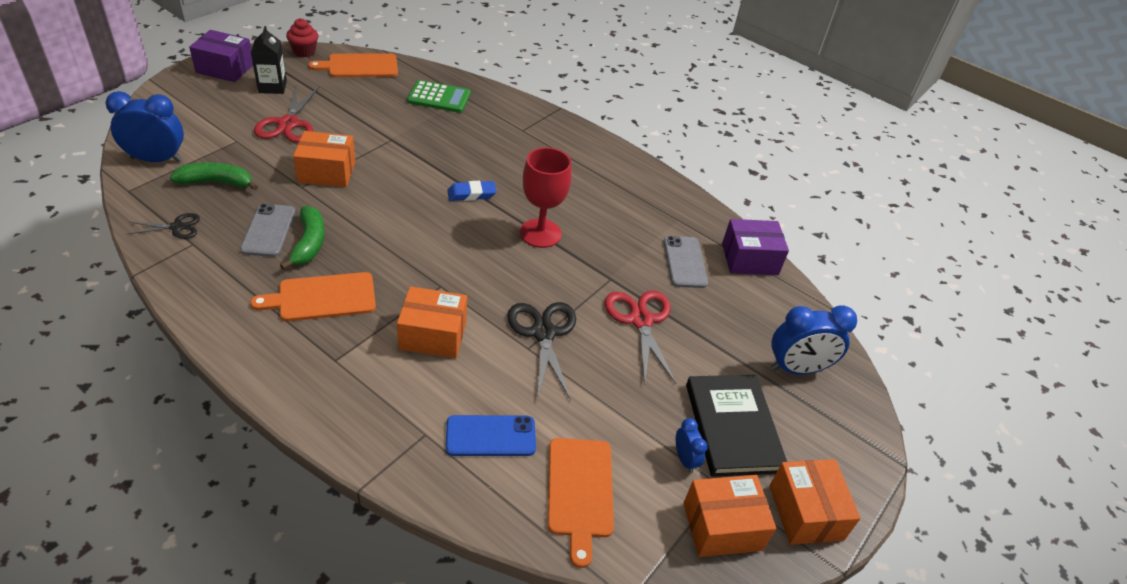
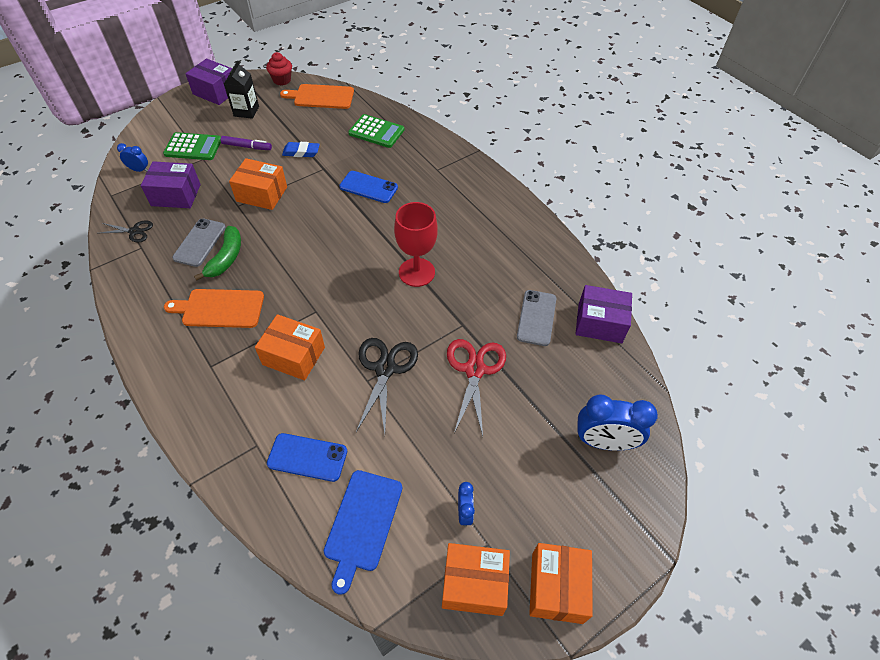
camera: 20 degrees right, 10 degrees up
(156, 159) = (139, 170): blue clock -> blue clock, size x0.51
(217, 182) = (176, 195): green banana -> purple box
(219, 129) = (193, 147): none -> green calculator
(288, 124) = (247, 147): red scissors -> purple marker
(452, 154) = (368, 187): none -> blue phone
(471, 194) = (371, 227): blue eraser -> blue eraser (301, 152)
(580, 492) = (362, 524): orange cutting board -> blue cutting board
(732, 427) = (519, 489): black book -> none

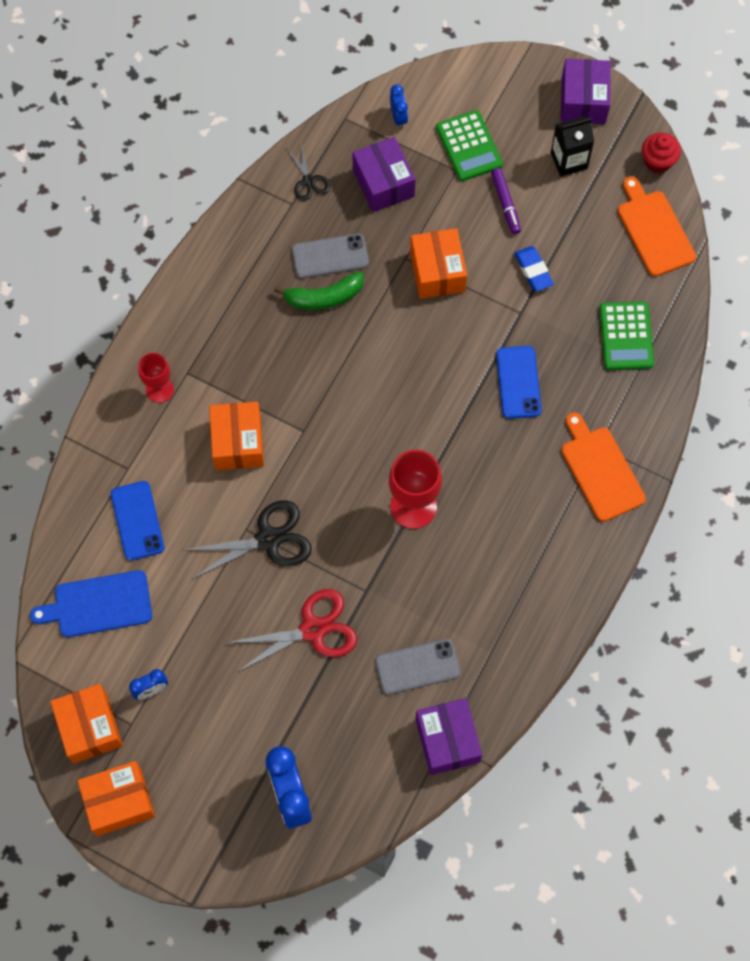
camera: 65 degrees right, 15 degrees up
(208, 391) = (159, 389): none -> red goblet
(220, 308) = (256, 335): orange cutting board -> orange cutting board (600, 470)

